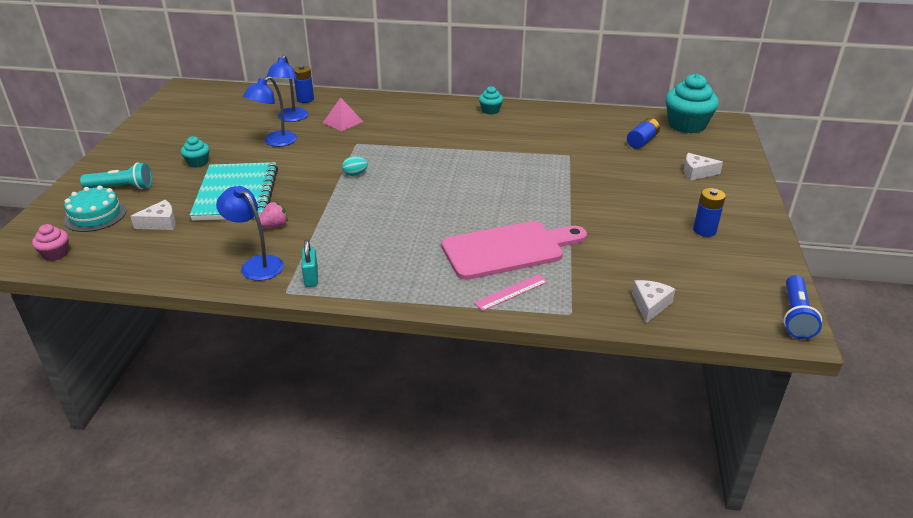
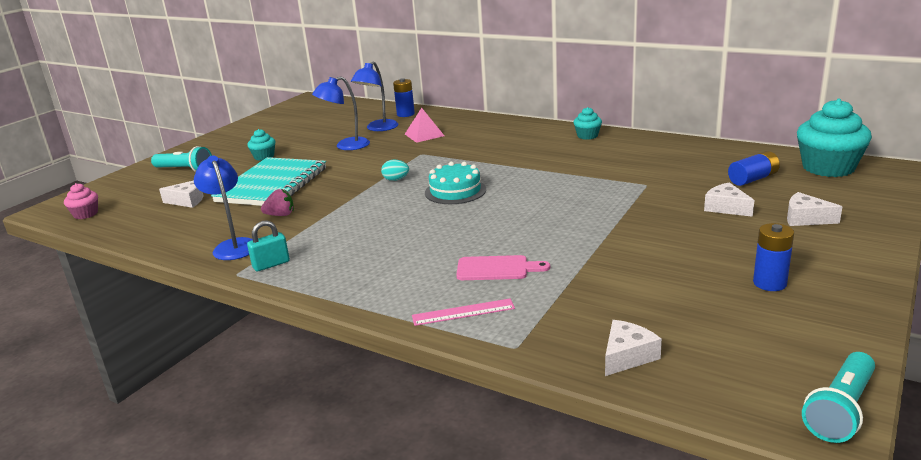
camera: 25 degrees right, 10 degrees down
(95, 215) = (144, 188): turquoise cake -> turquoise cake (455, 191)
(311, 277) = (271, 264): turquoise padlock -> turquoise padlock turned 45 degrees clockwise
(508, 249) = (496, 269): pink cutting board -> pink cutting board, size x0.51
(639, 170) = (726, 208): none -> white cheese
(795, 316) = (840, 410): blue flashlight -> turquoise flashlight

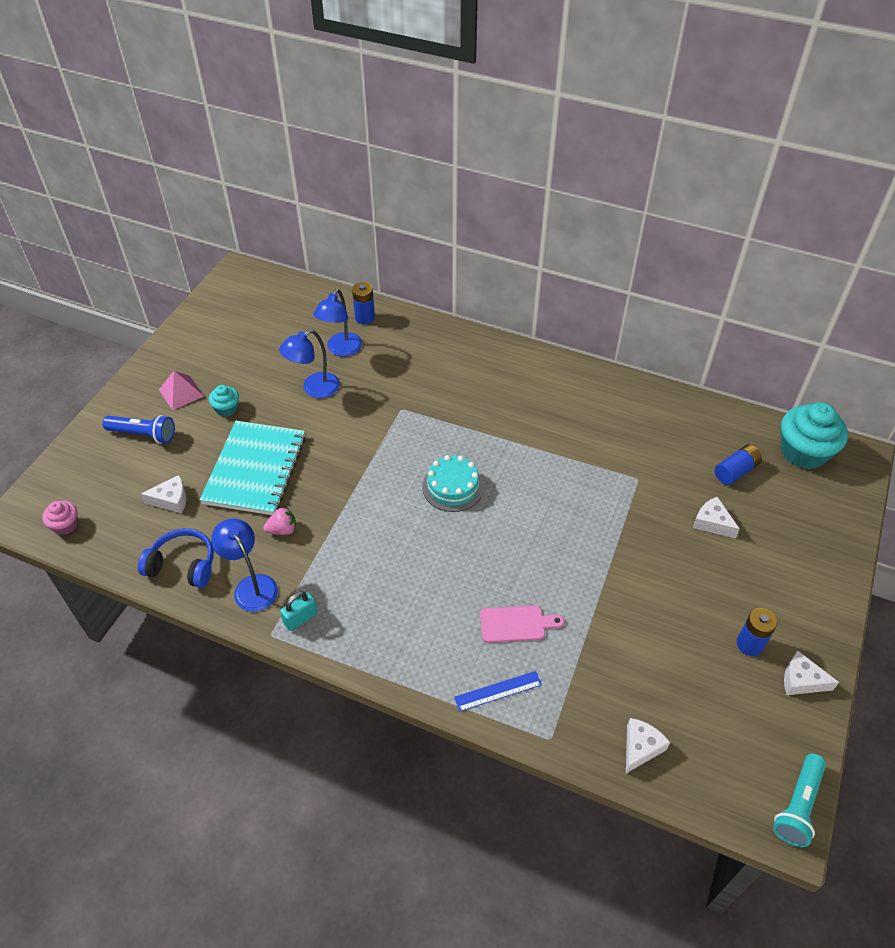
camera: 10 degrees left, 25 degrees up
(176, 234) = (183, 565): none -> blue headphones
(184, 170) = (143, 434): turquoise flashlight -> blue flashlight
(396, 180) = (386, 462): turquoise egg -> none
(424, 135) = (396, 367): pink pyramid -> pink pyramid (181, 392)
(463, 312) = (498, 691): pink ruler -> blue ruler
(587, 136) = (571, 378): turquoise cupcake -> none
(805, 219) = (781, 542): white cheese -> white cheese (801, 680)

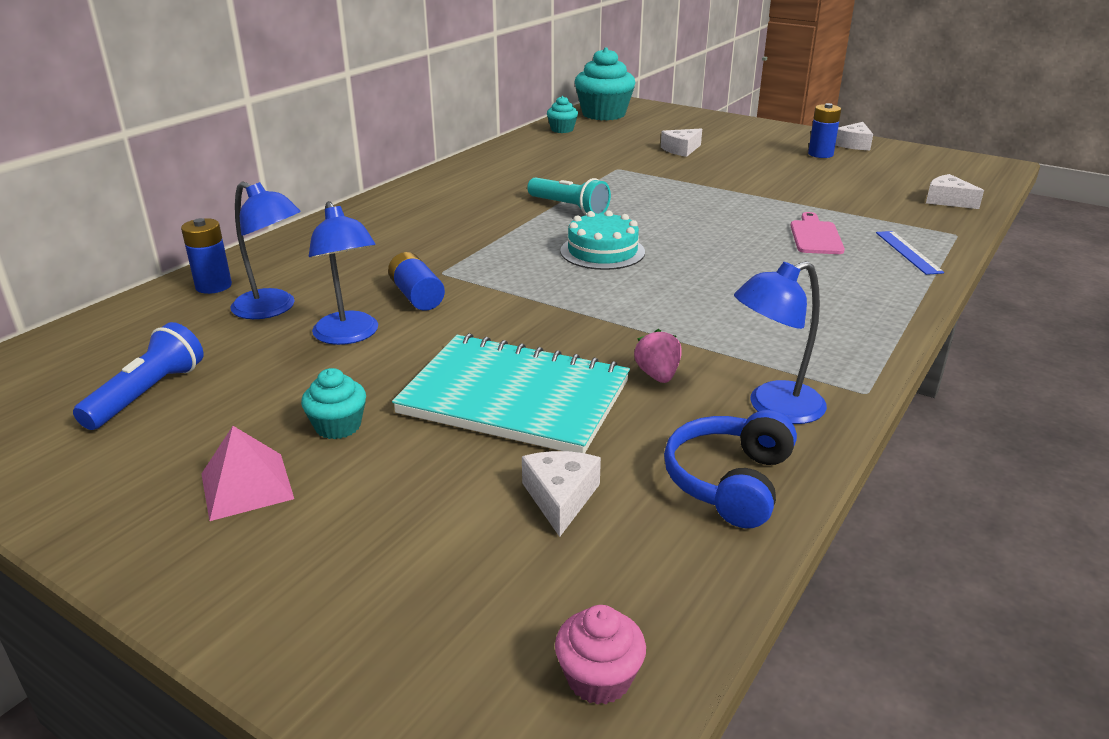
camera: 80 degrees left, 20 degrees down
(143, 434) = (346, 543): blue flashlight -> blue flashlight (147, 394)
(300, 618) = (831, 366): turquoise padlock -> none
(734, 427) = (562, 130): none -> turquoise cupcake
(735, 471) = (619, 135): blue battery -> blue battery (416, 296)
(797, 805) = (975, 159): turquoise flashlight -> turquoise flashlight (569, 208)

